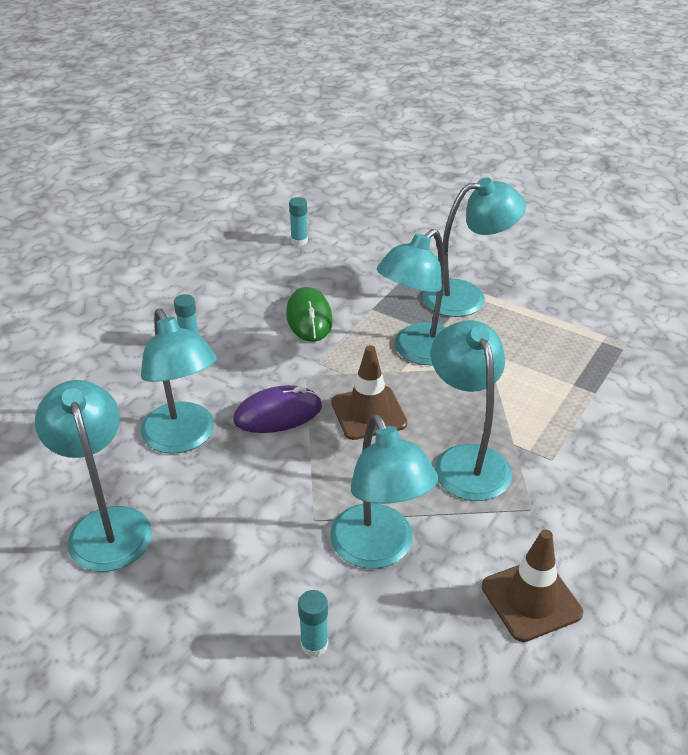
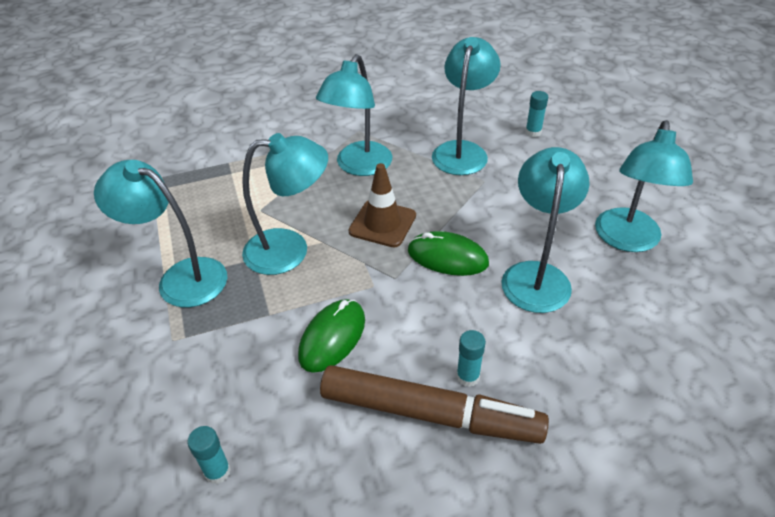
camera: 140 degrees left, 5 degrees up
(200, 313) = (430, 414): none -> brown marker
(278, 414) = (447, 257): purple mouse -> green mouse
(531, 600) = (410, 103): brown traffic cone -> none

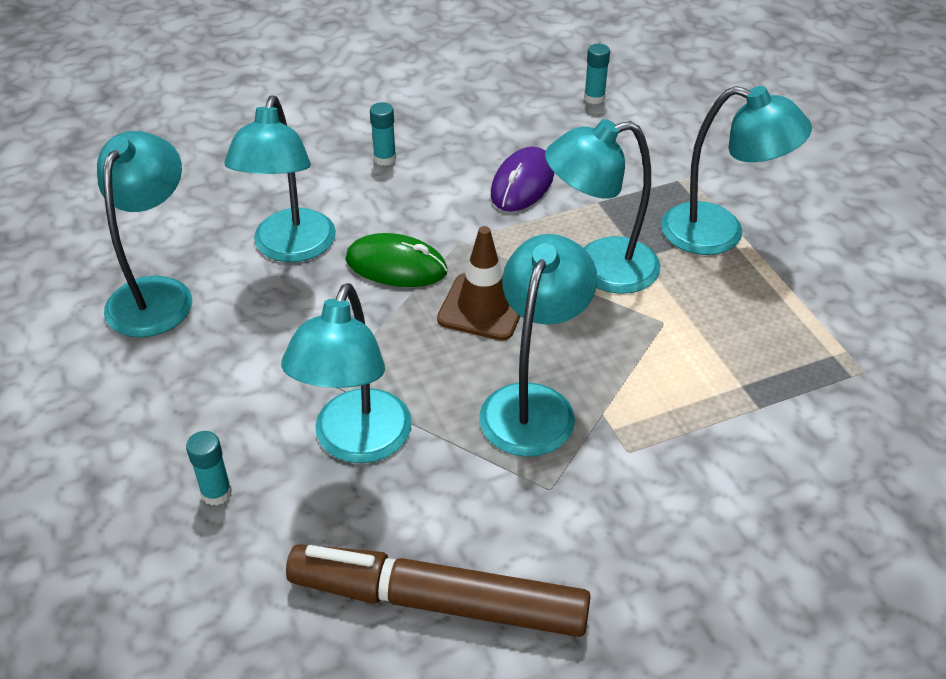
camera: 175 degrees right, 0 degrees up
(332, 337) = (522, 183): green mouse -> purple mouse
(430, 414) = (422, 134): brown marker -> brown marker (438, 601)

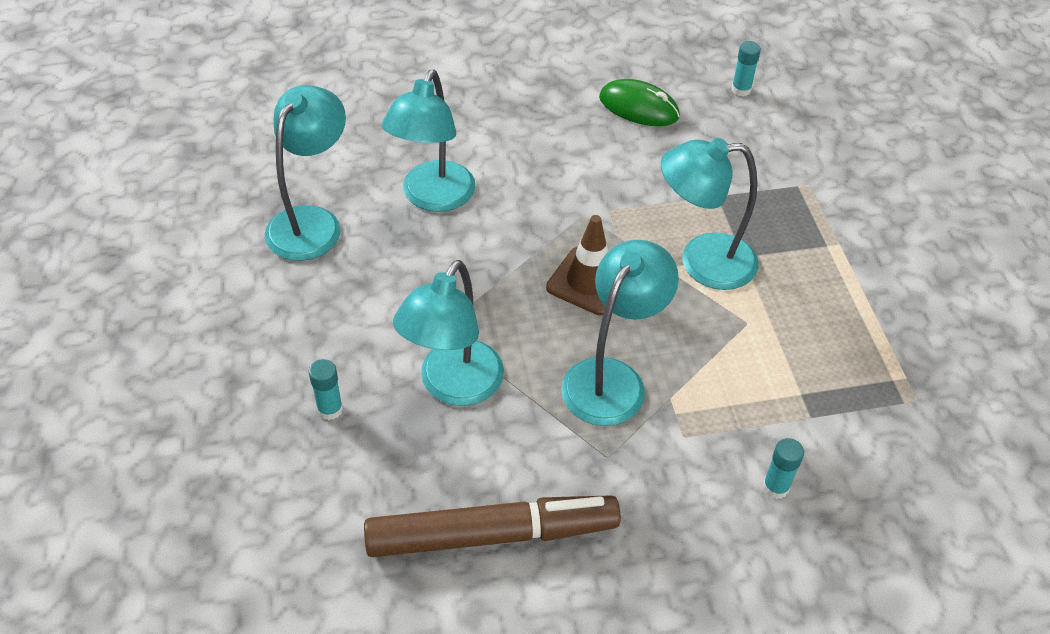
camera: 10 degrees right, 5 degrees up
(385, 159) = (533, 123): turquoise glue stick -> turquoise glue stick (775, 487)
(396, 266) = (521, 229): green mouse -> green mouse (639, 107)
(438, 601) = (492, 535): brown marker -> brown marker turned 150 degrees clockwise
(522, 183) = (652, 167): purple mouse -> none
(719, 233) = (822, 245): turquoise lamp -> none

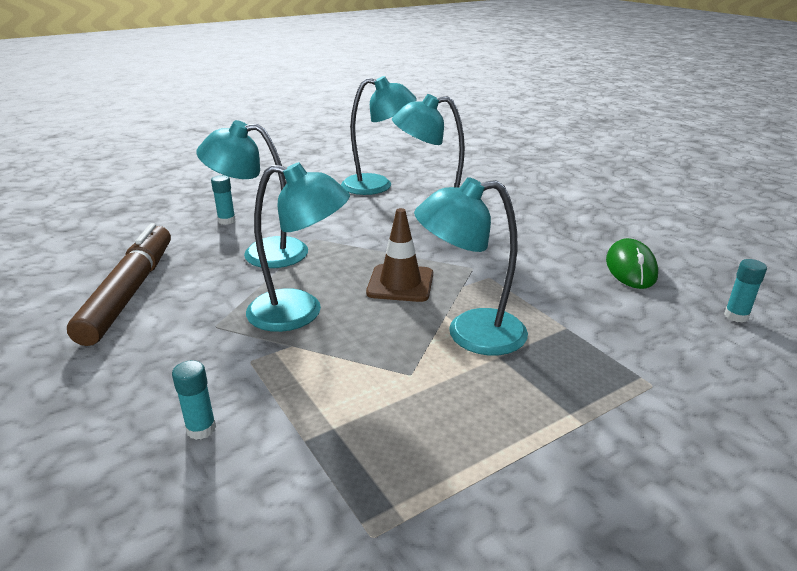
camera: 70 degrees right, 20 degrees down
(492, 535) = (130, 292): brown marker -> brown marker turned 150 degrees counterclockwise
(702, 262) = (470, 334): turquoise lamp -> turquoise lamp turned 75 degrees counterclockwise

